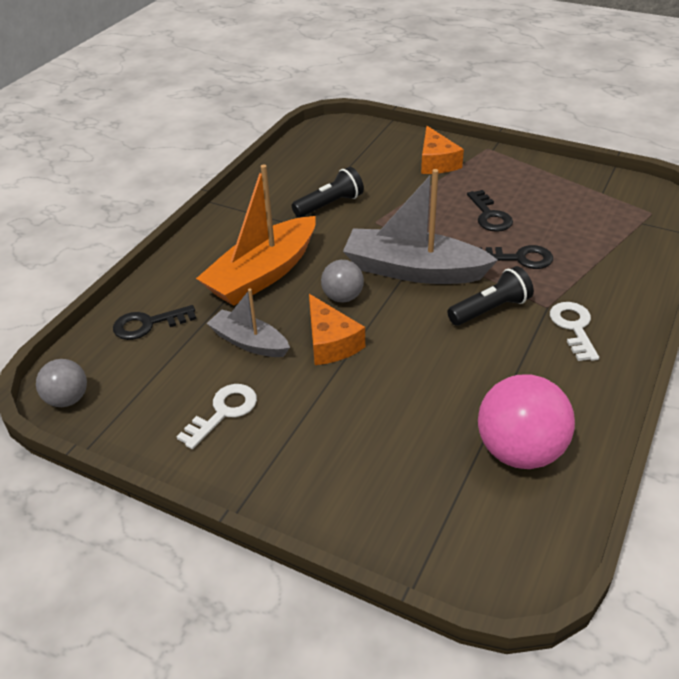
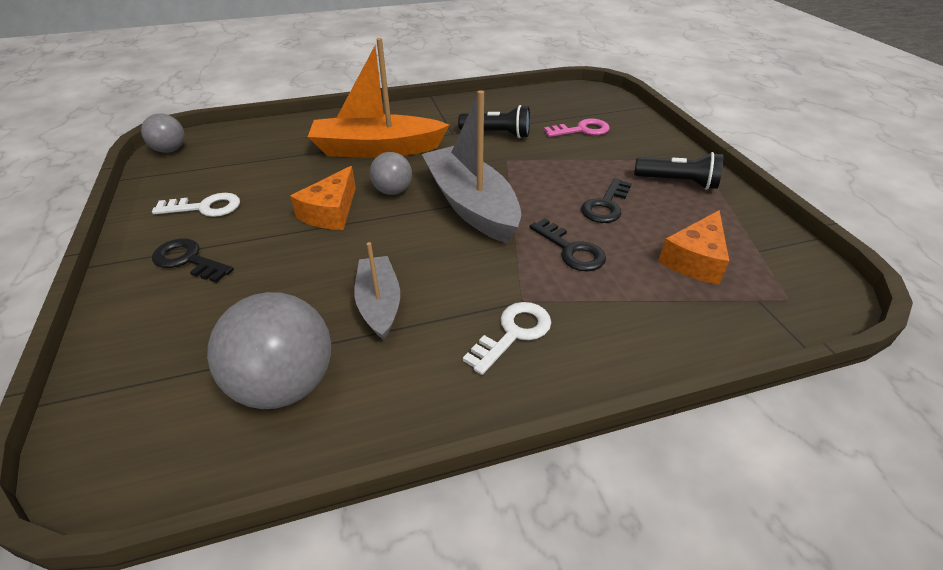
camera: 45 degrees right, 0 degrees up
(148, 324) = (272, 138): black key -> black key (188, 260)
(249, 342) = (293, 180): grey boat -> grey boat (379, 304)
(382, 166) = (582, 130): none -> pink key
(436, 162) = (632, 148): orange cheese -> orange cheese (695, 259)
(490, 309) = (473, 269): black flashlight -> black flashlight (677, 182)
(519, 451) = (285, 384): pink ball -> grey ball

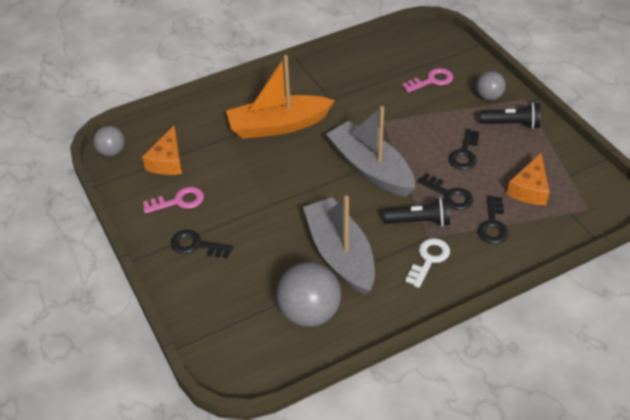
camera: 10 degrees left, 5 degrees up
(205, 207) = (179, 201): white key -> pink key
(331, 212) = (273, 190): orange cheese -> orange cheese (167, 161)
(379, 304) = (340, 254): grey boat -> grey boat, size x1.76
(393, 191) = (309, 165): grey ball -> grey ball (488, 96)
(497, 134) = (366, 95): black flashlight -> black flashlight (419, 221)
(629, 299) = (493, 225): none -> black key

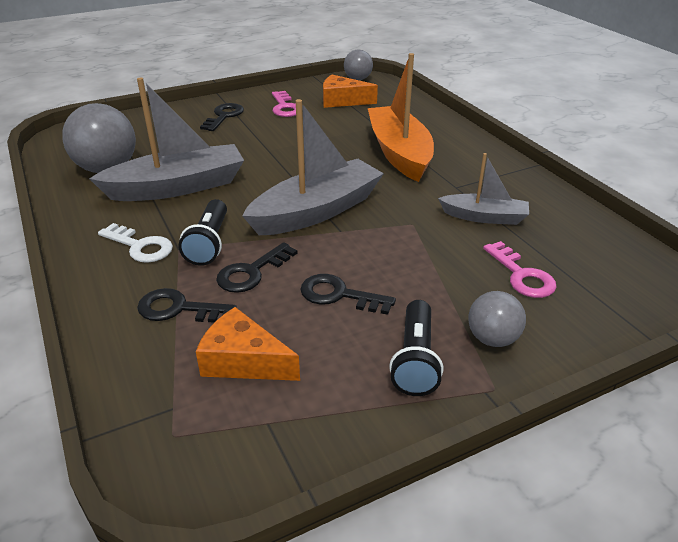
camera: 90 degrees right, 10 degrees down
(370, 89) = (484, 217): none -> grey boat

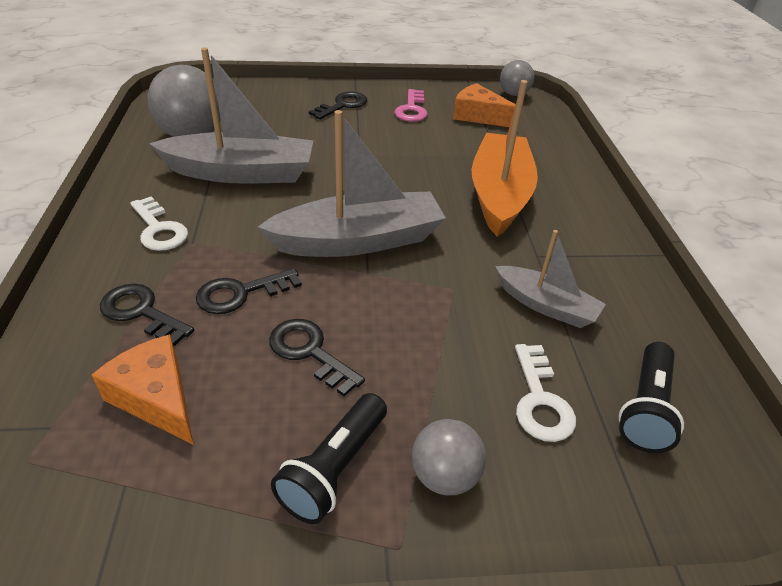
camera: 20 degrees right, 5 degrees up
(209, 243) = (224, 246): black flashlight -> black flashlight (645, 408)
(522, 275) = (540, 400): pink key -> white key

